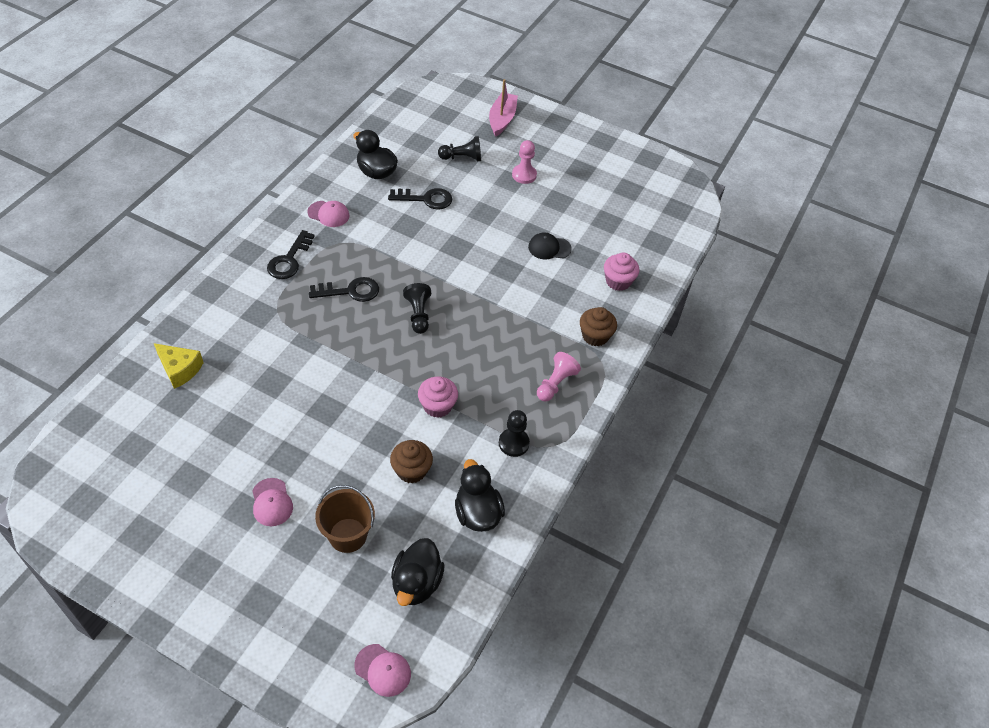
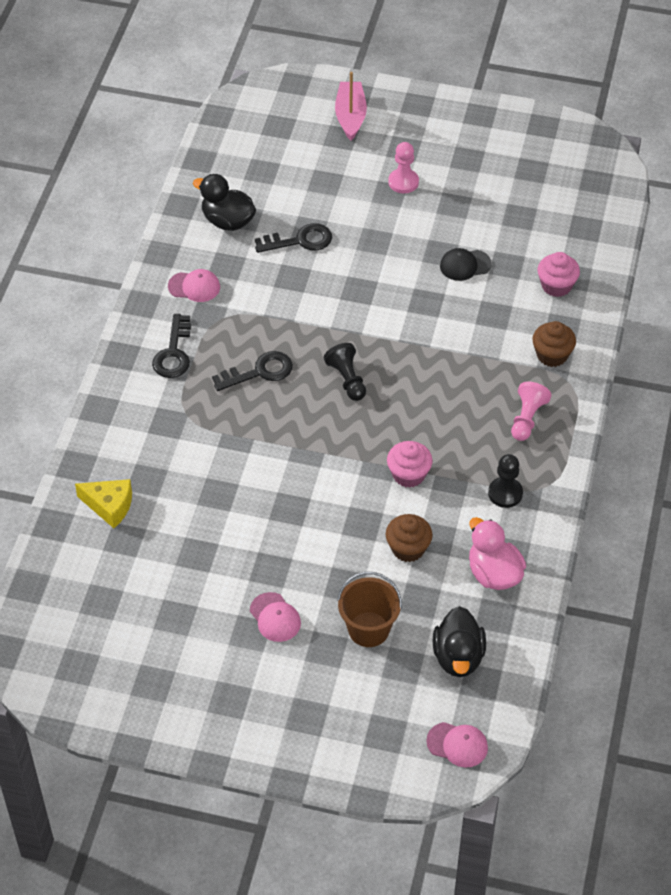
camera: 10 degrees left, 0 degrees up
(462, 158) = (322, 178): black pawn -> none
(477, 513) = (494, 573): black duck -> pink duck

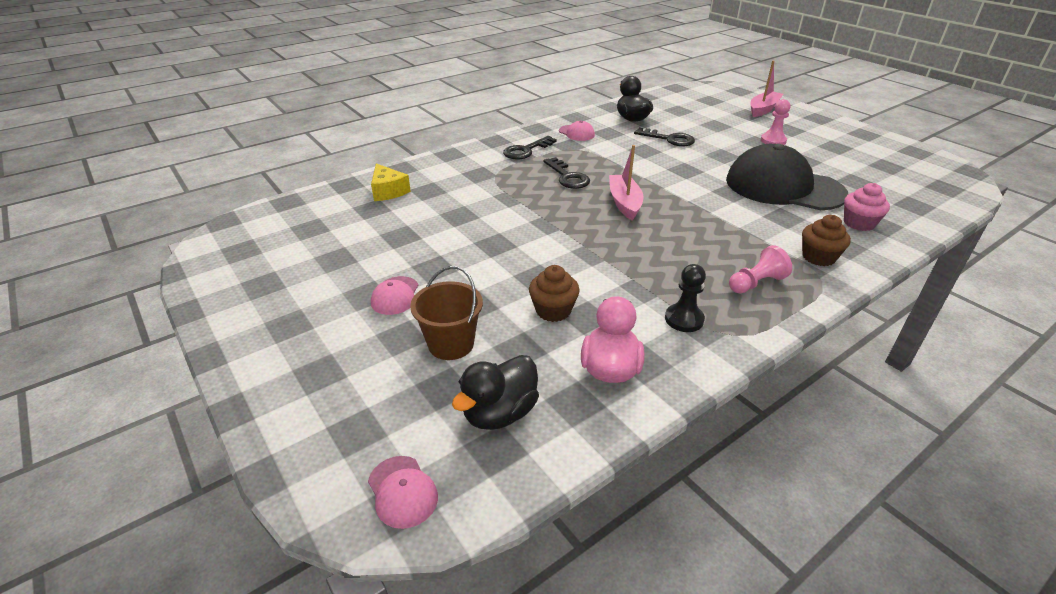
camera: 40 degrees right, 15 degrees down
(259, 372) = (567, 177): black key -> black key turned 45 degrees clockwise
(347, 379) = (624, 203): black pawn -> pink boat
(408, 474) = (610, 268): pink cupcake -> none
(465, 265) = (783, 187): black cap -> black cap, size x2.49

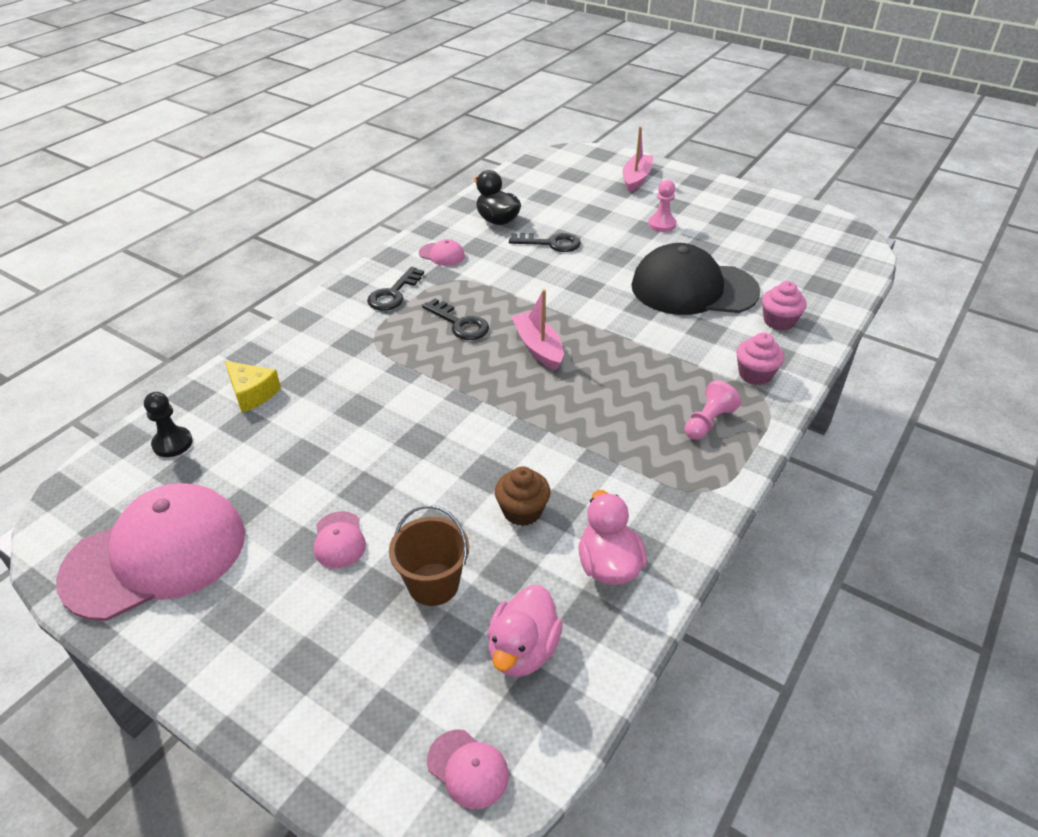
camera: 20 degrees left, 5 degrees up
(261, 274) = (156, 555): none -> pink cap
(499, 413) = (523, 650): black duck -> pink duck
(684, 319) = (656, 485): black pawn -> black pawn (172, 443)
(818, 257) = (755, 374): brown cupcake -> pink cupcake

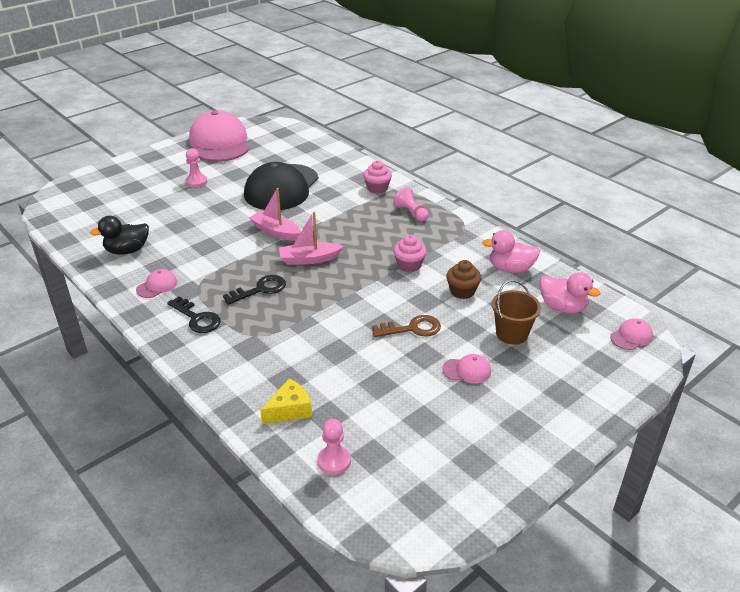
camera: 75 degrees left, 5 degrees down
(156, 555) = (459, 467): pink cap -> pink cap (219, 143)
(172, 443) = (334, 461): black pawn -> pink pawn
(418, 469) = (412, 328): none -> brown key
(551, 243) = (183, 231): black key -> none
(636, 179) = (124, 178): pink boat -> pink boat (276, 232)
(779, 321) = (333, 168): pink cupcake -> pink cupcake (409, 265)

